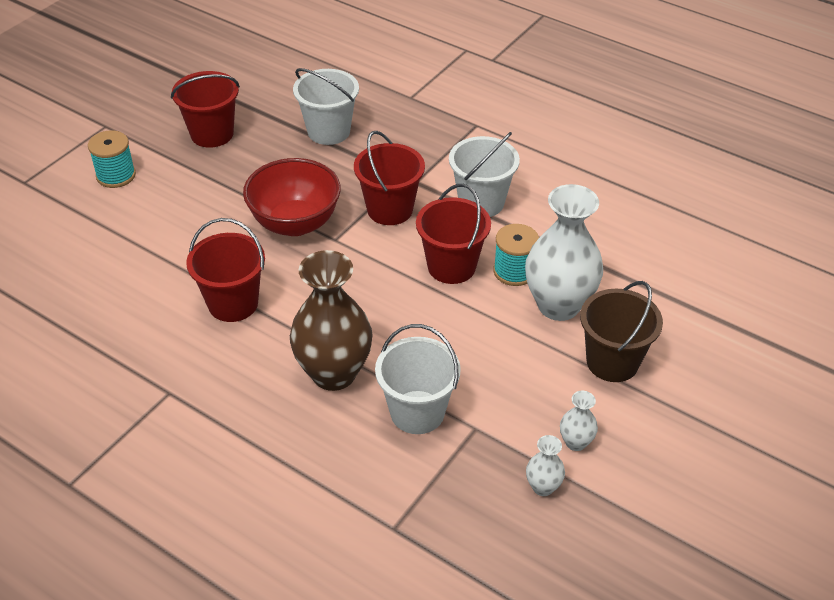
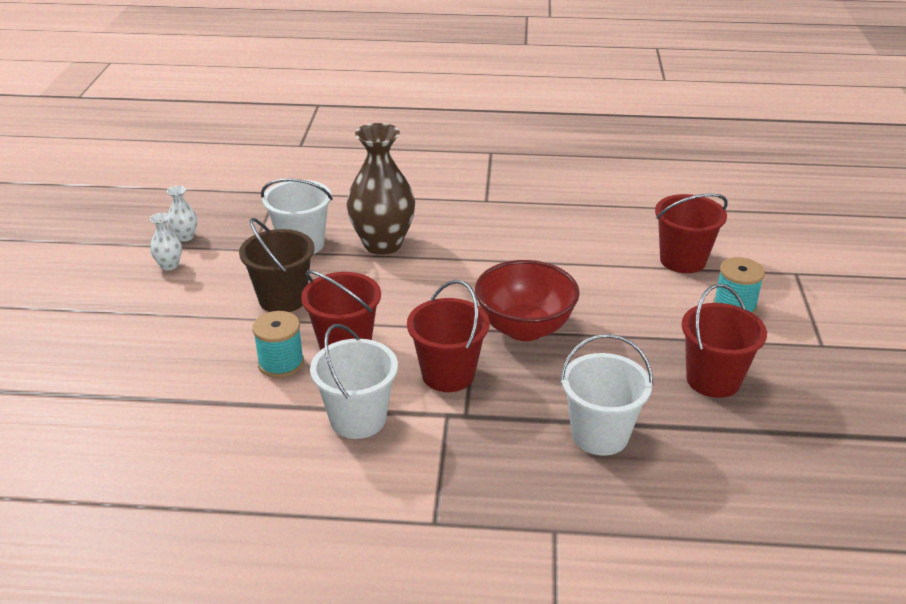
camera: 150 degrees right, 10 degrees down
(233, 303) = (505, 256): red bucket -> red bucket (682, 260)
(558, 305) = (222, 349): white vase -> none
(612, 362) = (154, 324): brown bucket -> brown bucket (283, 299)

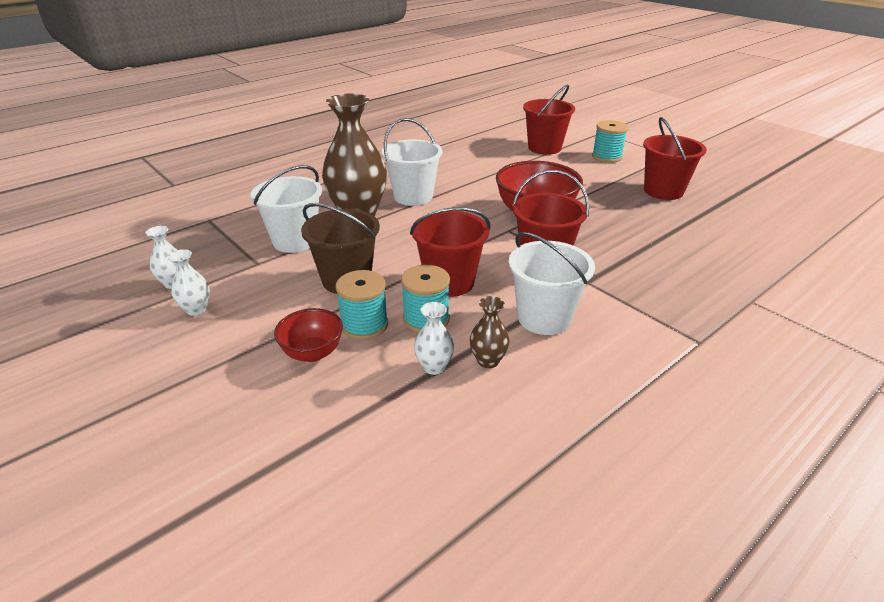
camera: 45 degrees left, 0 degrees up
(181, 340) = (312, 353): none -> red bowl
(228, 400) = (434, 367): none -> white vase
(238, 341) = (364, 325): none -> turquoise spool
(265, 421) = (488, 361): none -> brown vase
(600, 435) = (673, 243): white bucket -> white bucket (413, 196)

